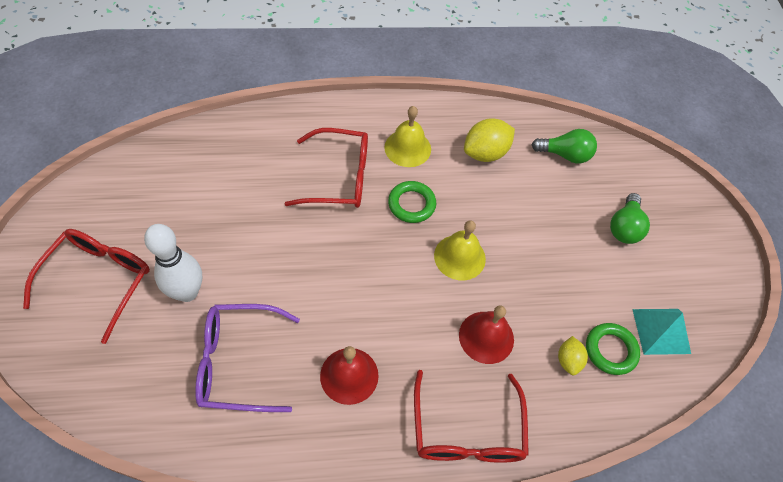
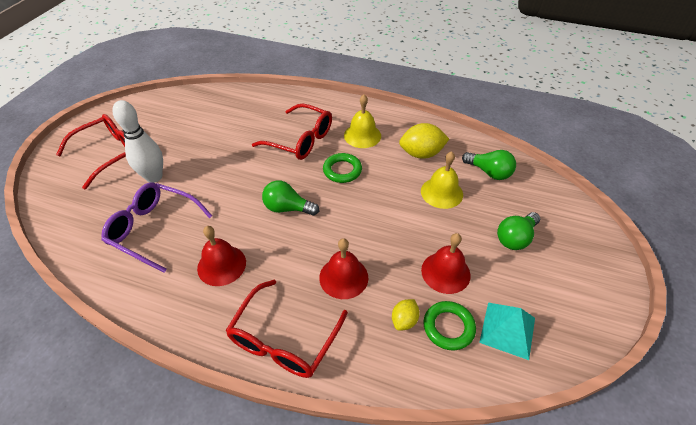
camera: 30 degrees right, 10 degrees down
(379, 276) = (287, 208): none -> green light bulb
(459, 257) = (357, 215): yellow bell -> yellow bell (441, 192)
(580, 291) = (445, 272): none -> red bell

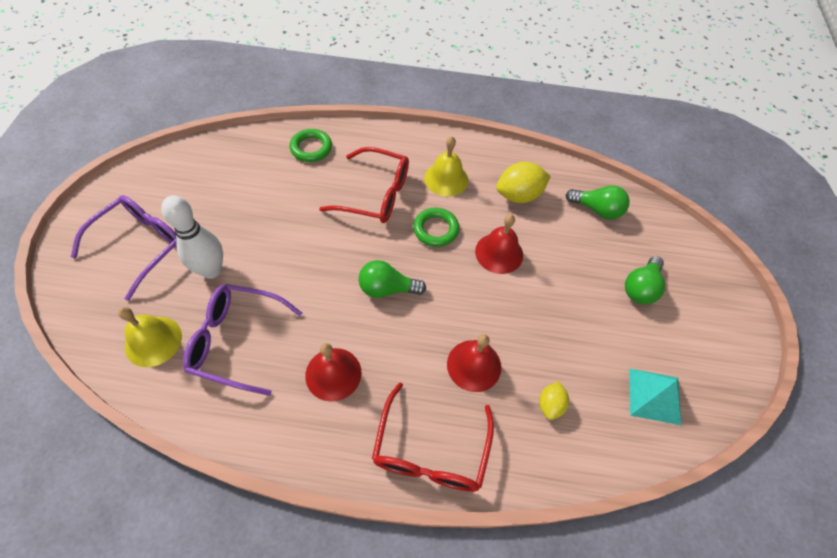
camera: 15 degrees left, 10 degrees up
(108, 154) = (139, 246): red glasses -> purple glasses
(441, 192) = (552, 243): yellow bell -> yellow bell (153, 341)
(445, 272) = (579, 340): red bell -> red bell (499, 253)
(448, 327) = (596, 404): green ring -> green ring (311, 148)

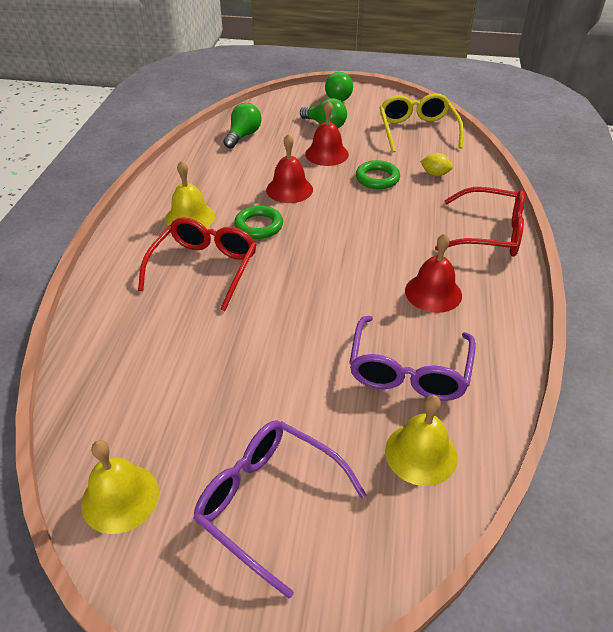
camera: 85 degrees left, 15 degrees down
(165, 172) = (120, 498): none -> yellow bell
(211, 270) = (312, 408): white bowling pin -> none
(311, 148) = (113, 327): green ring -> green ring (377, 178)
(387, 288) = (332, 258): green light bulb -> green light bulb (338, 97)
(474, 365) = (408, 209): red bell -> red bell (327, 154)
(519, 195) = (220, 174): yellow lemon -> none
(654, 396) = (417, 131): turquoise pyramid -> yellow glasses

